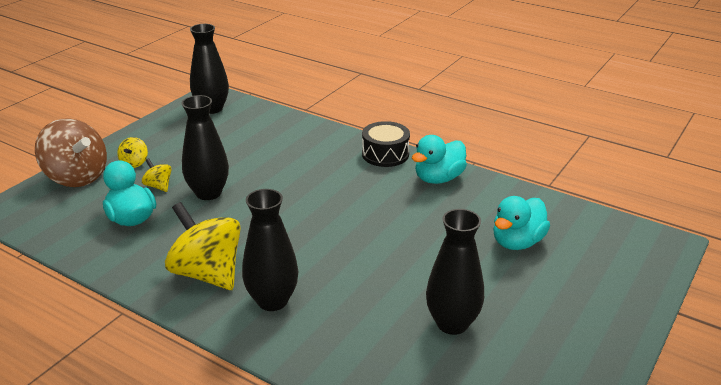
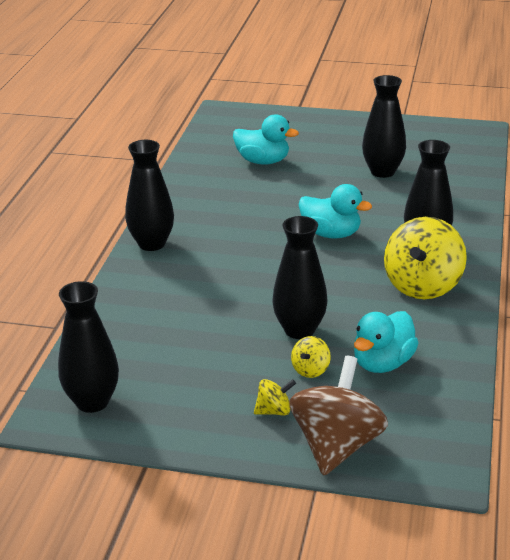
camera: 110 degrees left, 0 degrees up
(385, 154) = (152, 244): black drum -> black vase
(438, 178) = (184, 208): turquoise duck -> turquoise duck (331, 234)

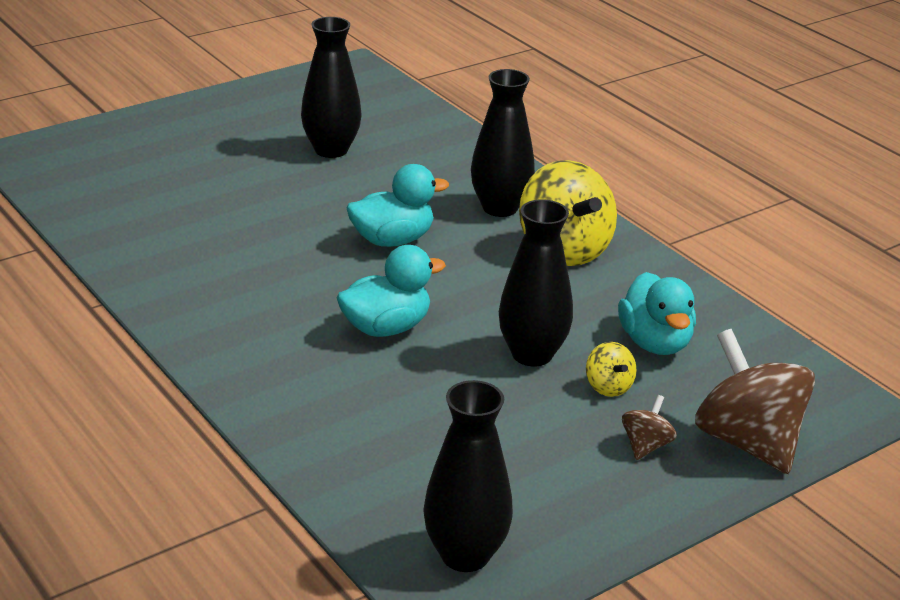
camera: 50 degrees left, 0 degrees up
(152, 244) = (214, 348): black vase -> none
(263, 161) = (178, 193): turquoise duck -> turquoise duck (386, 328)
(274, 411) = (646, 446): yellow spinning top -> brown spinning top

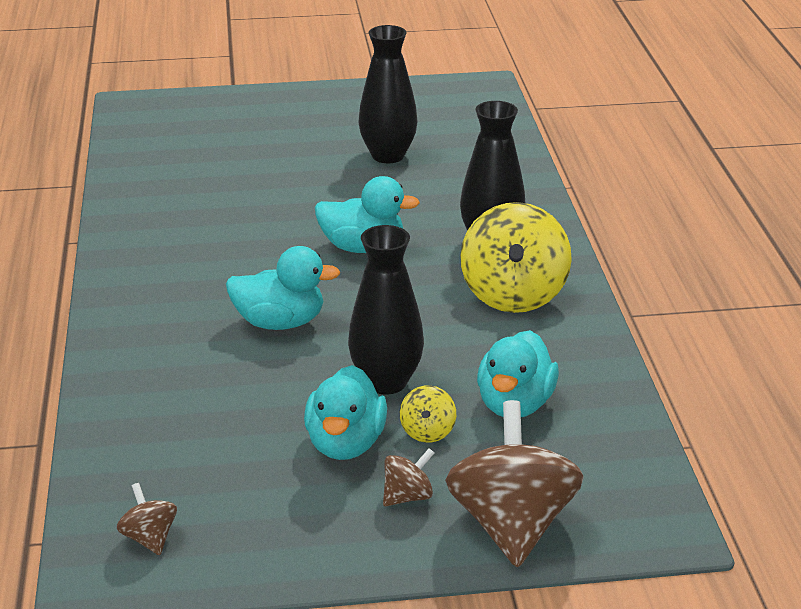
camera: 30 degrees right, 0 degrees up
(465, 555) = (149, 538): black vase -> brown spinning top
(551, 418) = (345, 444): none -> turquoise duck

